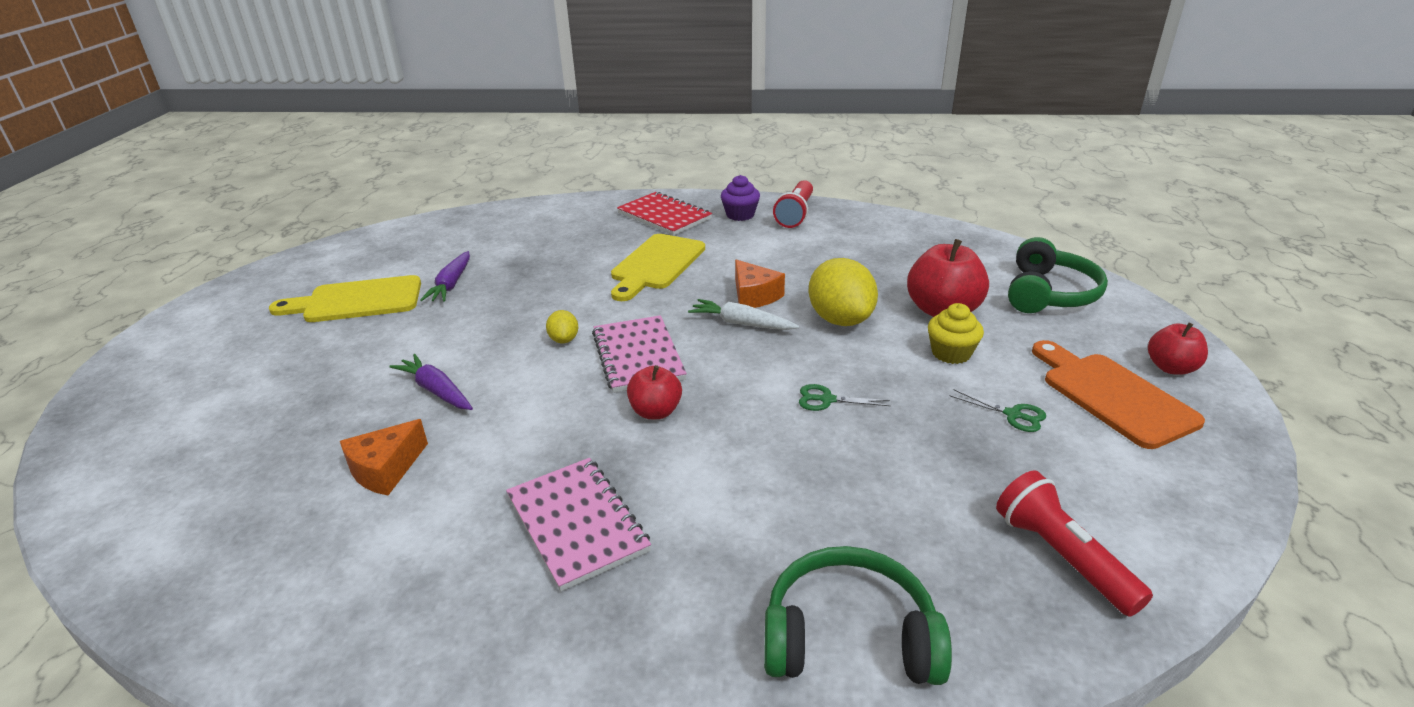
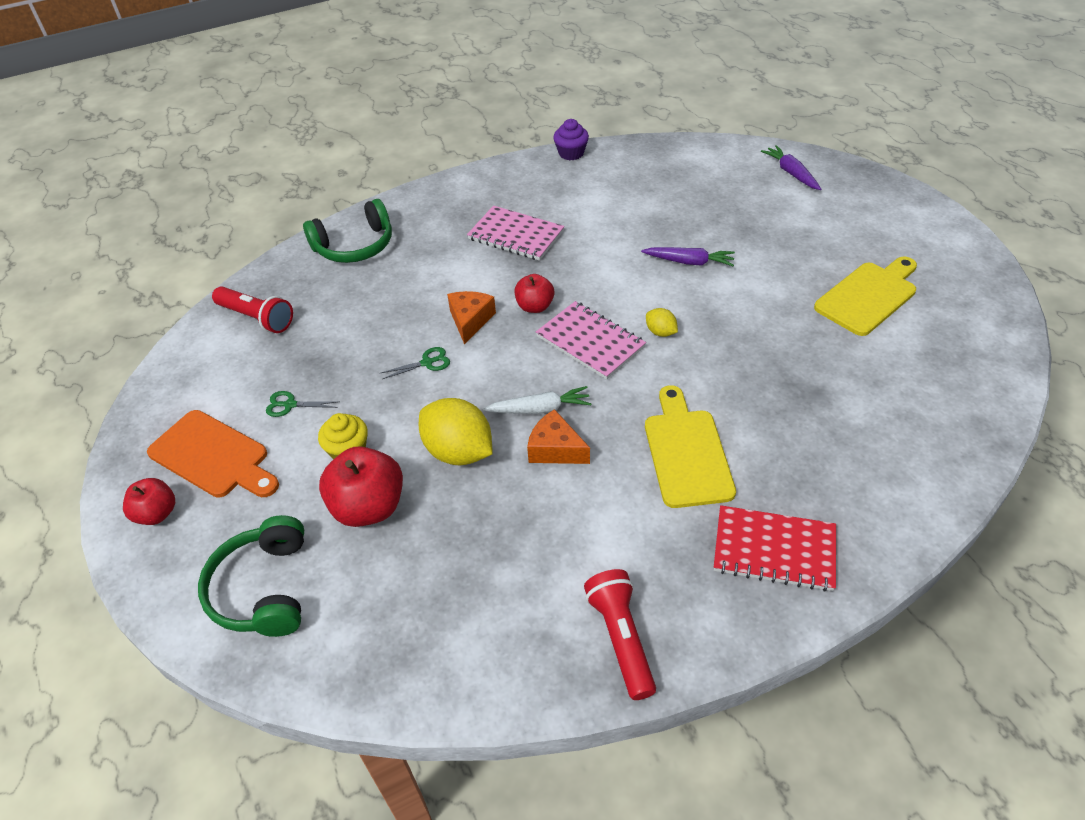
camera: 150 degrees right, 15 degrees up
(385, 469) = (646, 216): orange cheese -> orange cheese (470, 321)
(451, 284) = (828, 343): purple carrot -> purple carrot (791, 173)
(740, 215) = (688, 600): purple cupcake -> purple cupcake (571, 153)

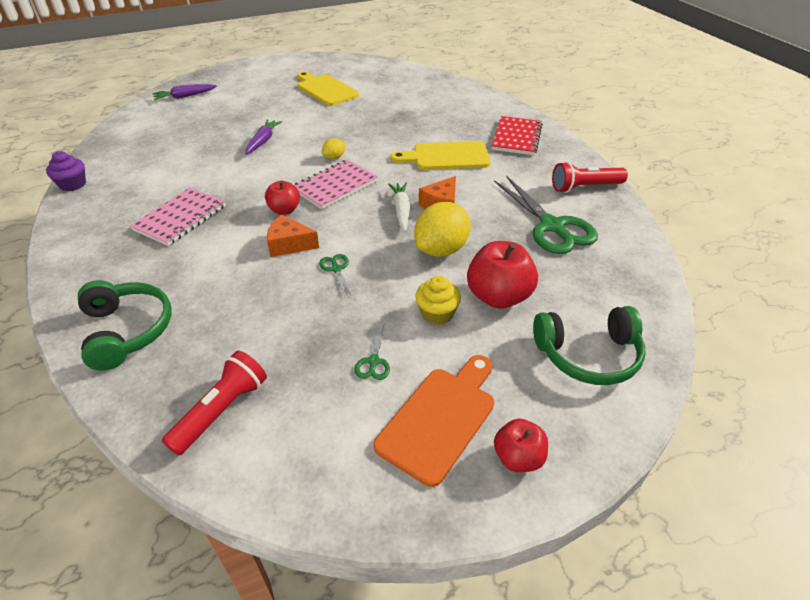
camera: 90 degrees left, 5 degrees down
(509, 577) = (551, 226): none -> green scissors

